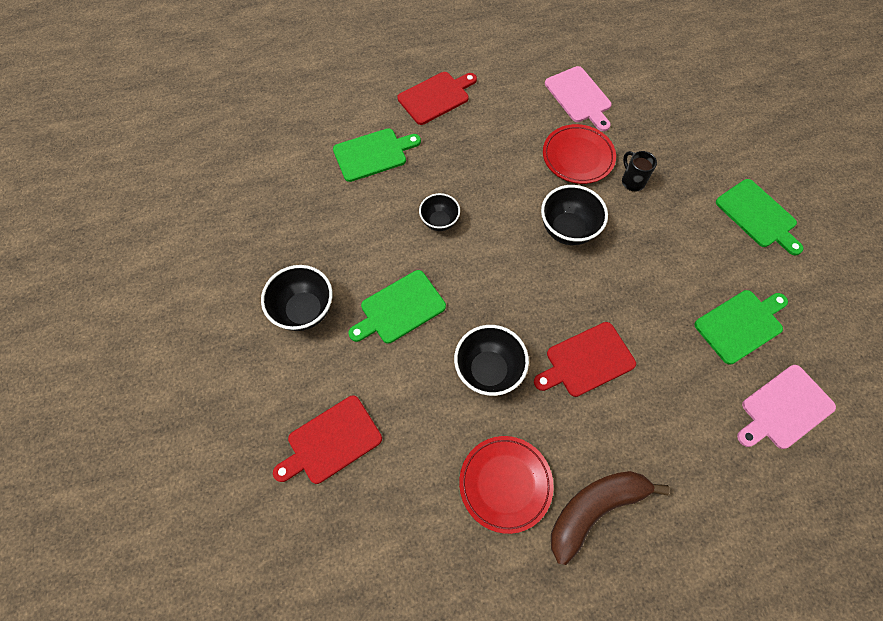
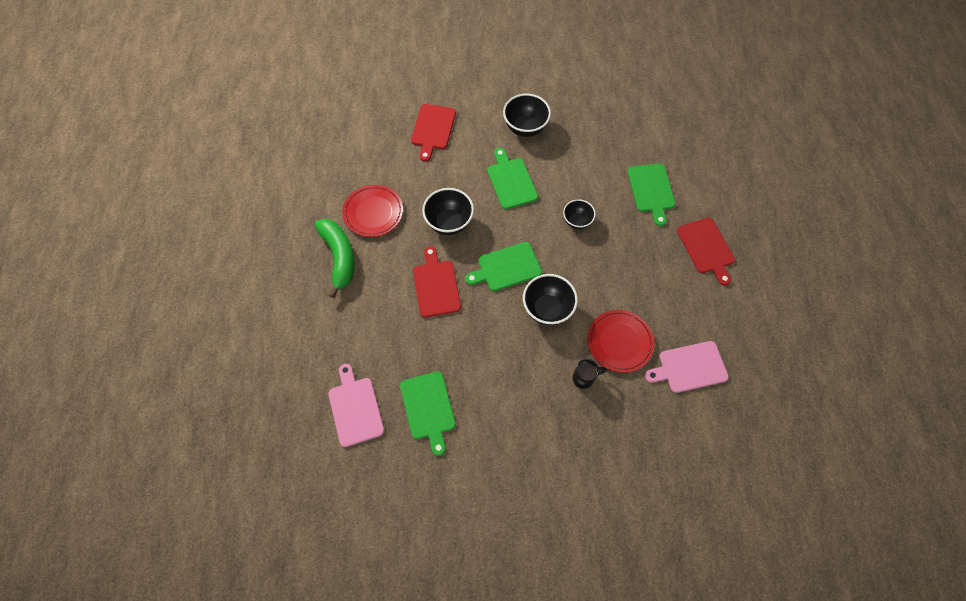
camera: 105 degrees right, 0 degrees up
(331, 441) = (433, 129): red cutting board -> red cutting board turned 150 degrees counterclockwise
(595, 509) = (339, 257): brown banana -> green banana
(757, 215) = (523, 474): green cutting board -> green cutting board (507, 267)

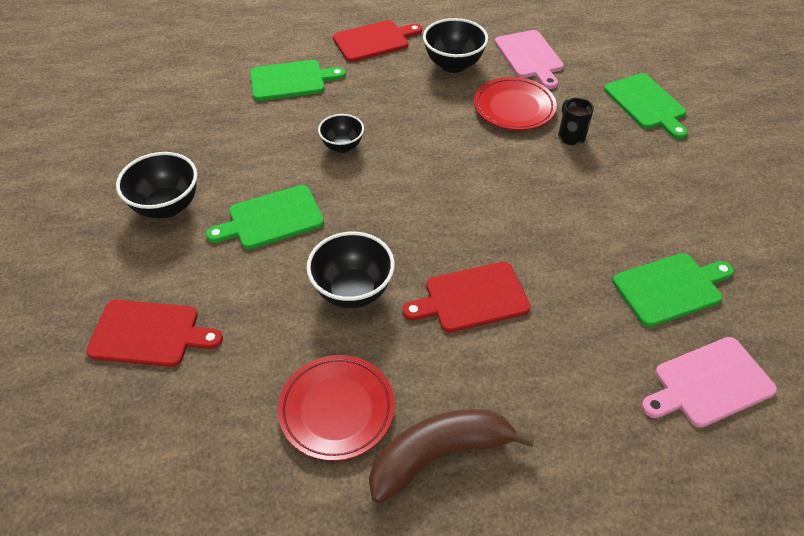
camera: 95 degrees left, 15 degrees down
(339, 257) = (439, 455): green banana -> brown banana
(507, 267) = (426, 215): green cutting board -> green cutting board (646, 104)
(547, 309) = (484, 171): black bowl -> black bowl (453, 65)

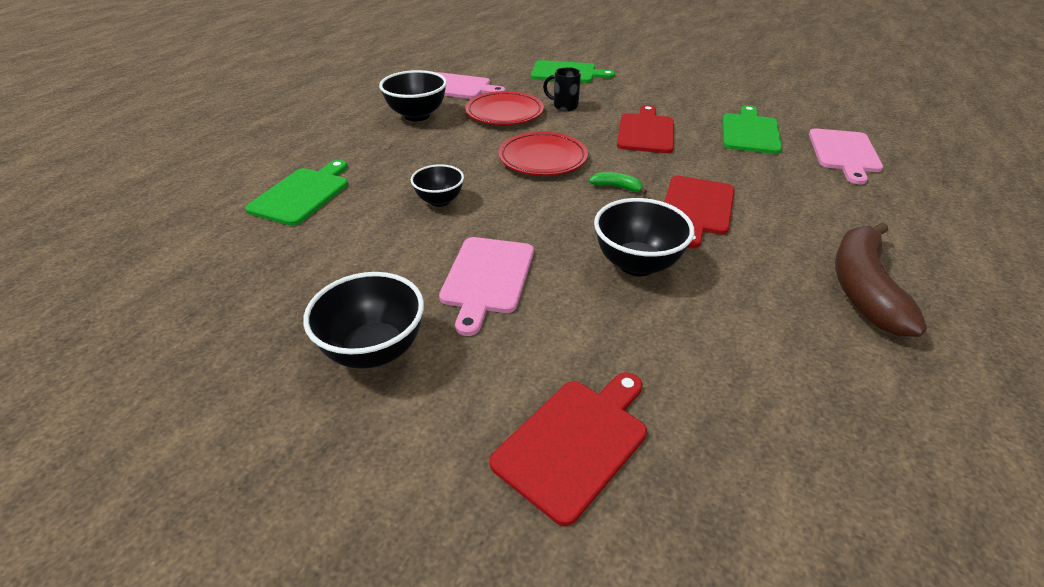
camera: 55 degrees left, 10 degrees down
(272, 218) = (487, 278): green cutting board -> pink cutting board
(337, 409) = (781, 329): red plate -> red plate (542, 158)
(374, 41) = (324, 135): red cutting board -> red cutting board (646, 132)
(457, 233) = (617, 187): none -> green banana

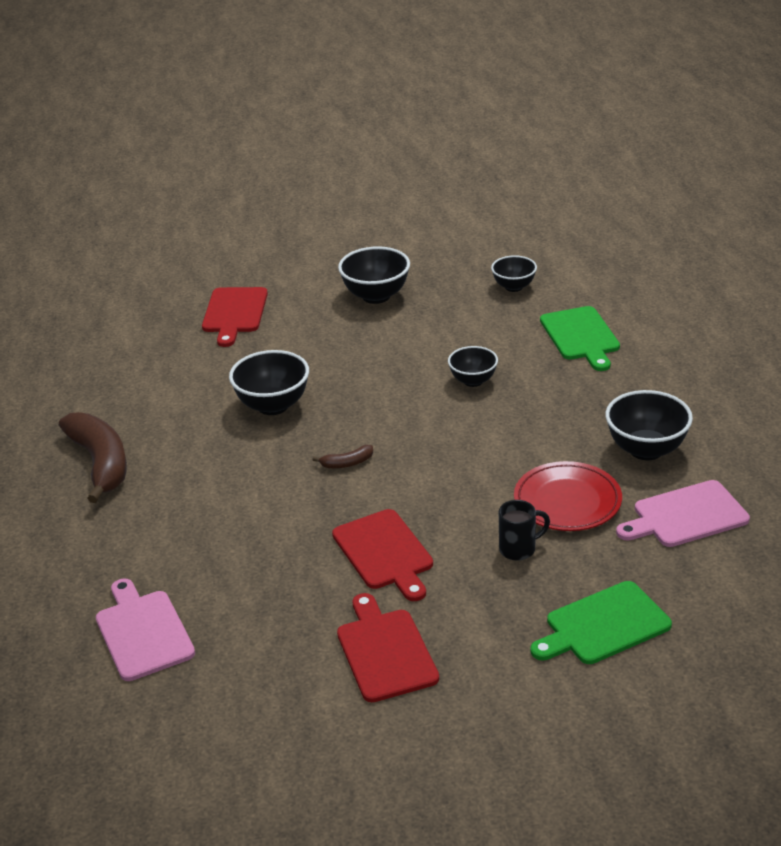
camera: 145 degrees right, 5 degrees down
(243, 273) = (514, 287): none -> black bowl
(487, 278) = (363, 352): pink cutting board -> none
(542, 158) = (447, 461): red plate -> none
(617, 187) = (347, 463): green banana -> brown banana
(697, 208) = (261, 476): red cutting board -> red cutting board (385, 651)
(750, 132) = (267, 616): green cutting board -> none

